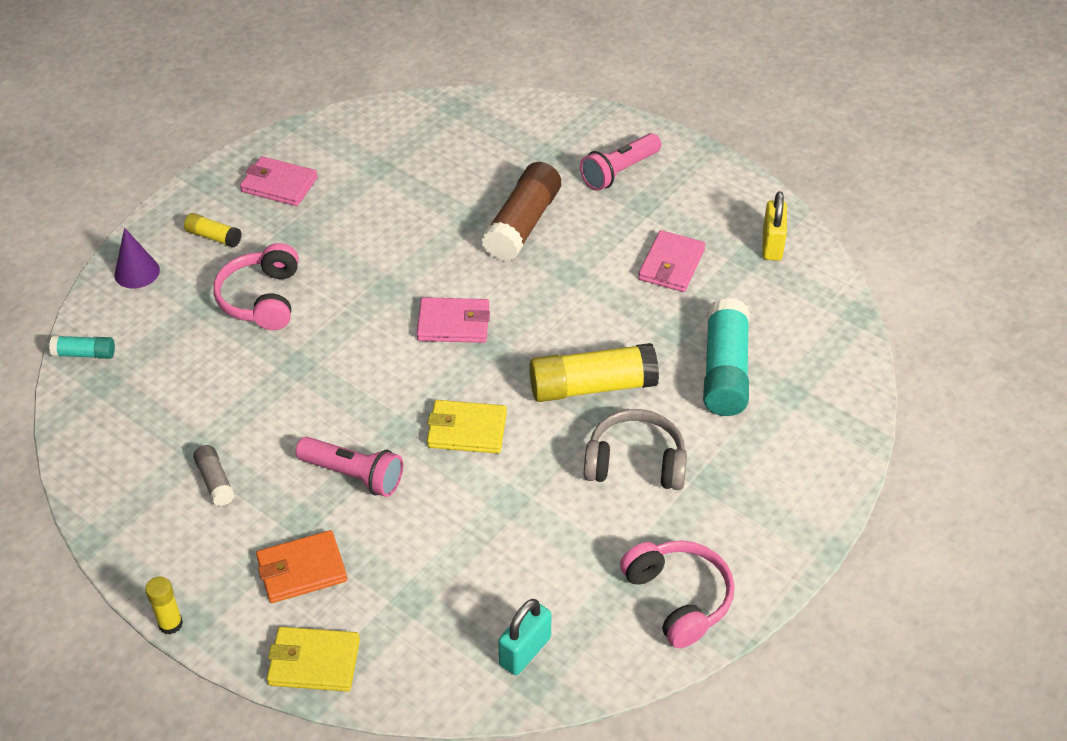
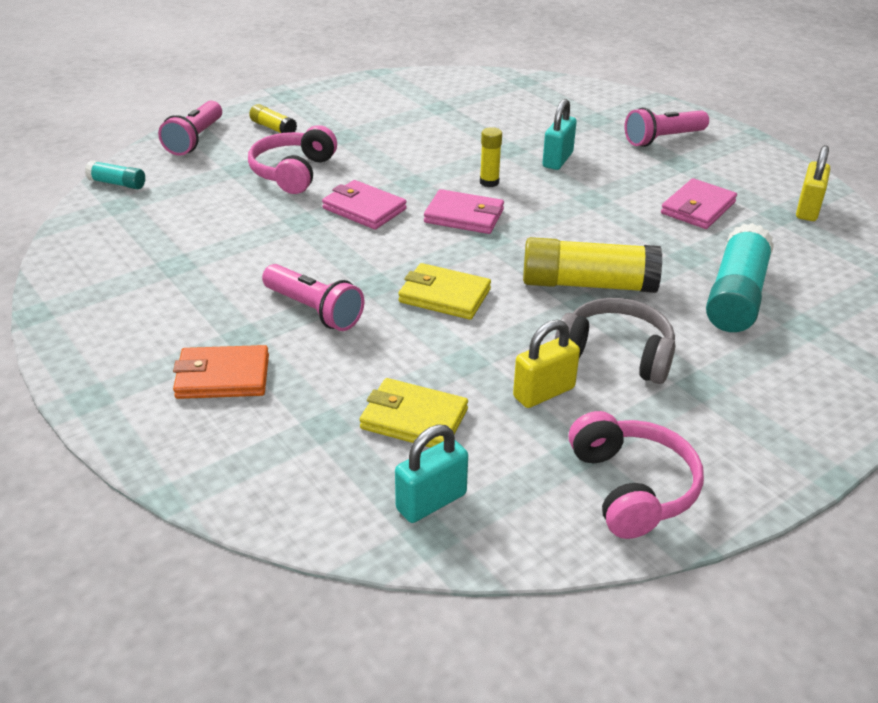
camera: 15 degrees right, 10 degrees down
(137, 272) = (195, 140): purple cone -> pink flashlight
(170, 624) = (66, 396): yellow glue stick -> yellow glue stick (489, 182)
(215, 481) = (178, 291): grey glue stick -> none
(279, 185) = (347, 105): pink wallet -> pink wallet (364, 209)
(314, 662) = (192, 461): yellow wallet -> yellow wallet (414, 419)
(522, 224) = (557, 160): brown glue stick -> turquoise padlock
(585, 520) = (544, 392): none -> yellow padlock

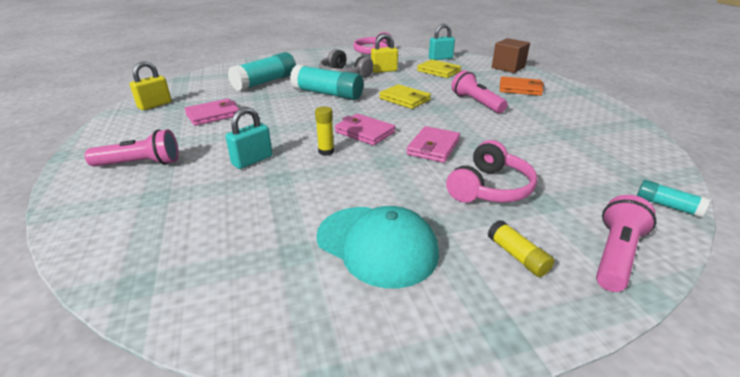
camera: 160 degrees left, 5 degrees down
(234, 483) = (508, 67): none -> brown cube
(364, 209) = (433, 147): pink wallet -> pink wallet turned 60 degrees clockwise
(382, 119) = (377, 245): none -> turquoise cap
(588, 284) = (327, 94): yellow glue stick -> turquoise glue stick

